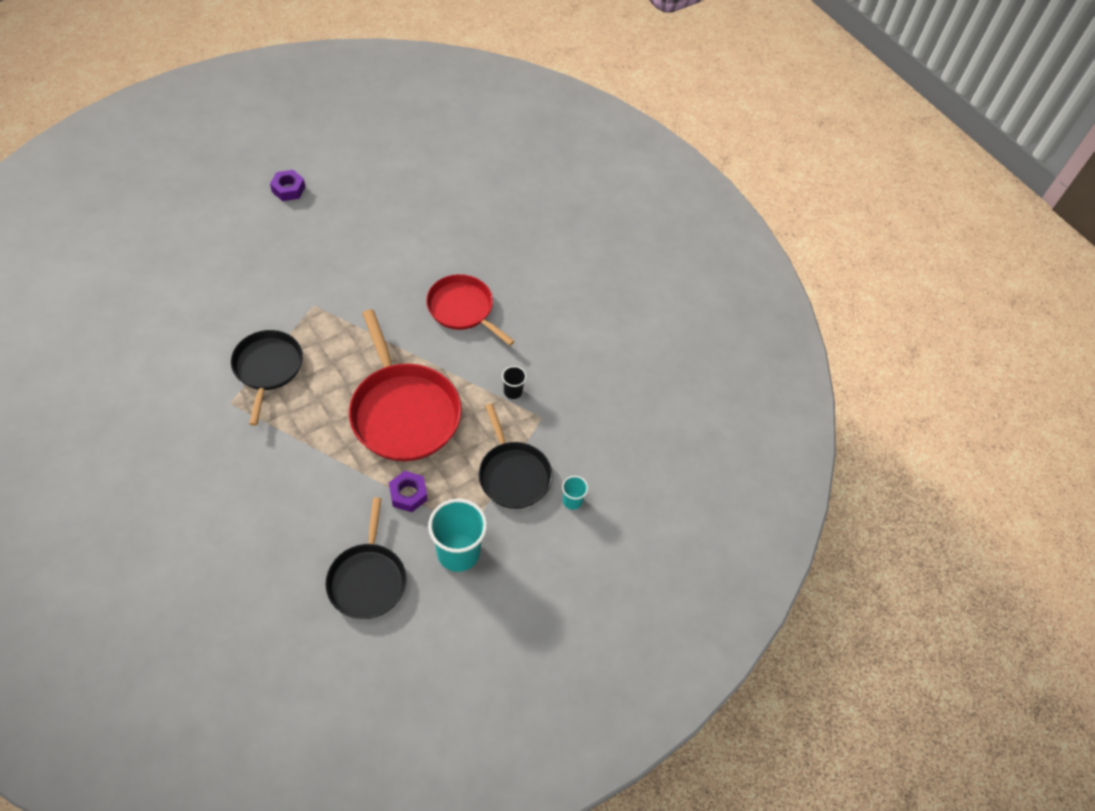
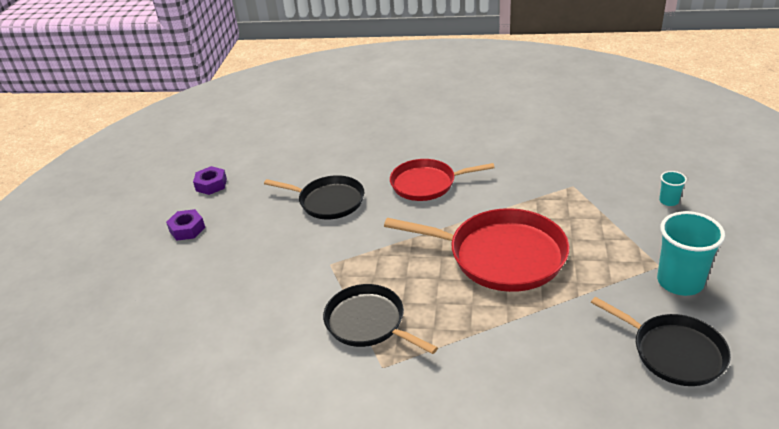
camera: 40 degrees left, 20 degrees down
(408, 494) = (594, 287): purple nut -> purple nut (211, 185)
(513, 391) = (534, 190): black cup -> none
(513, 474) = (618, 221): black pan -> black pan (328, 201)

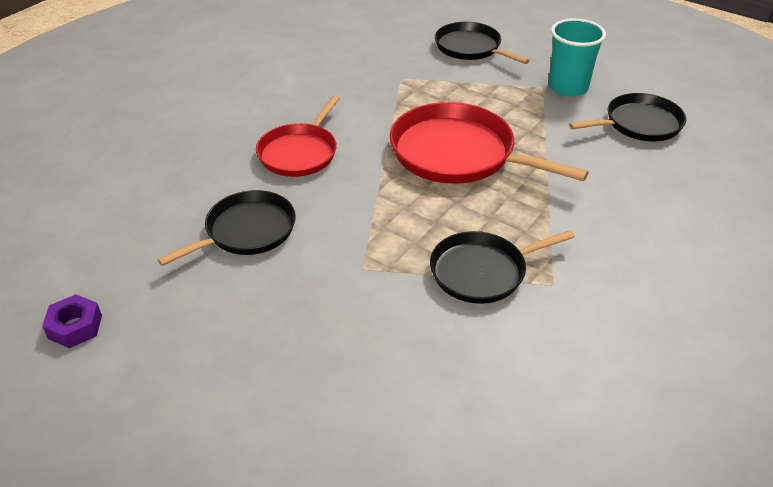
camera: 65 degrees left, 5 degrees up
(187, 229) = (153, 381): purple nut -> none
(501, 256) = (458, 154): red pan -> red pan turned 105 degrees counterclockwise
(668, 201) = (470, 48): turquoise cup -> black pan

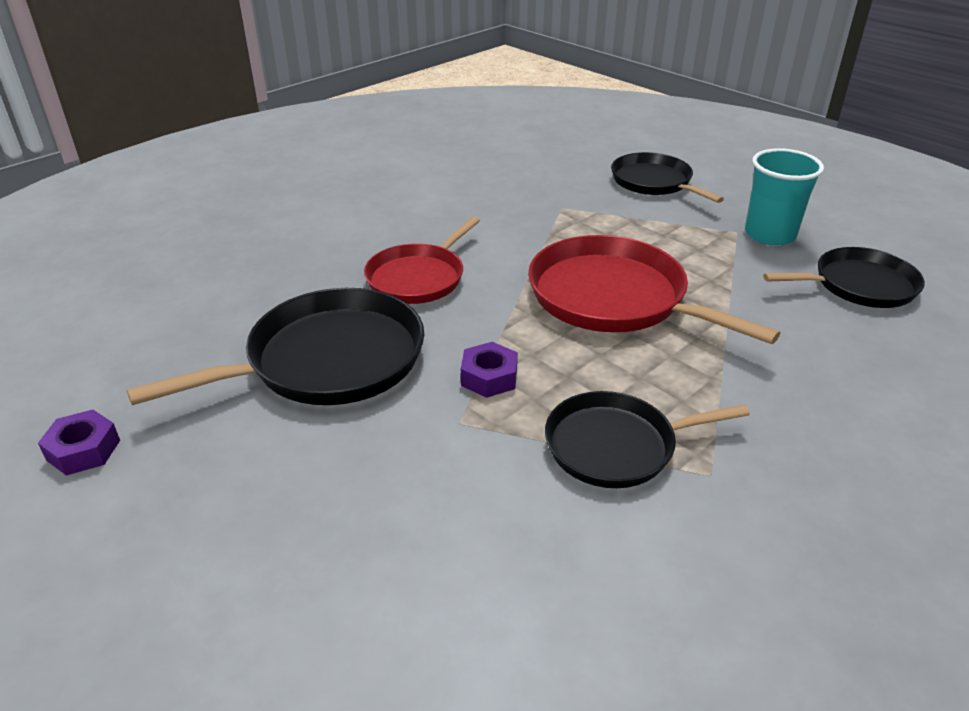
camera: 10 degrees right, 5 degrees down
(246, 231) = (327, 361): black pan -> black pan, size x1.55
(377, 230) = (489, 377): none -> purple nut

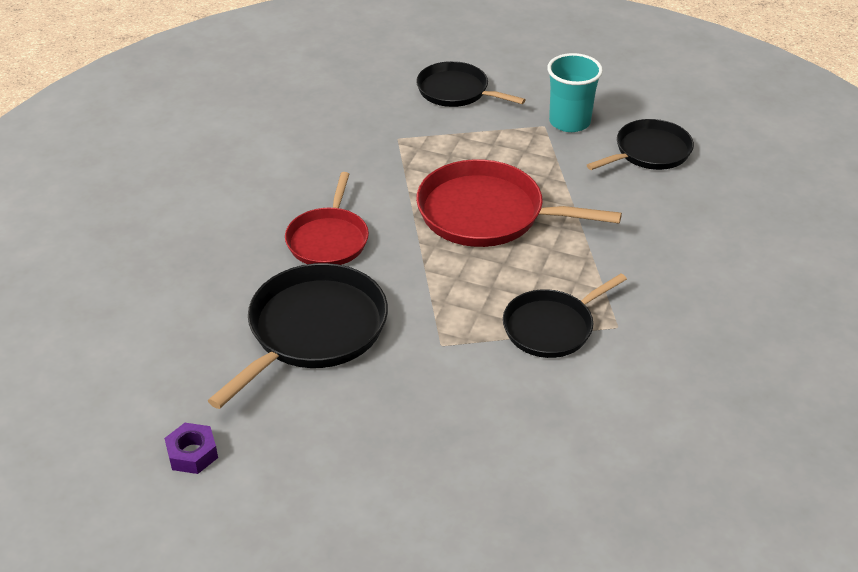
camera: 25 degrees left, 5 degrees up
(489, 377) = (439, 305): purple nut -> none

